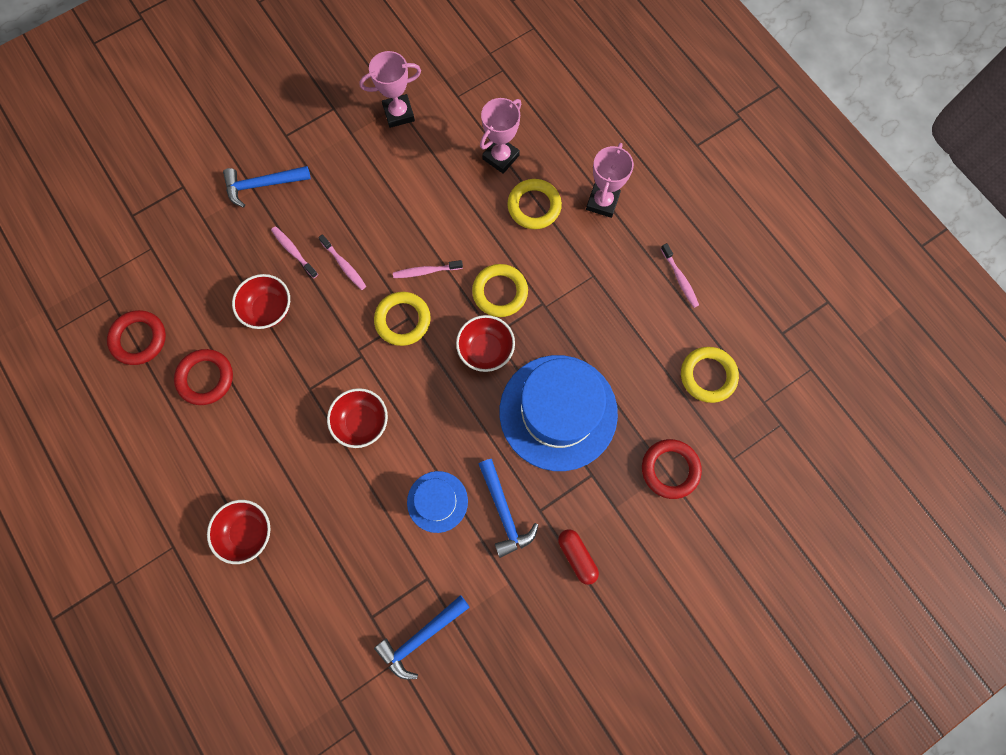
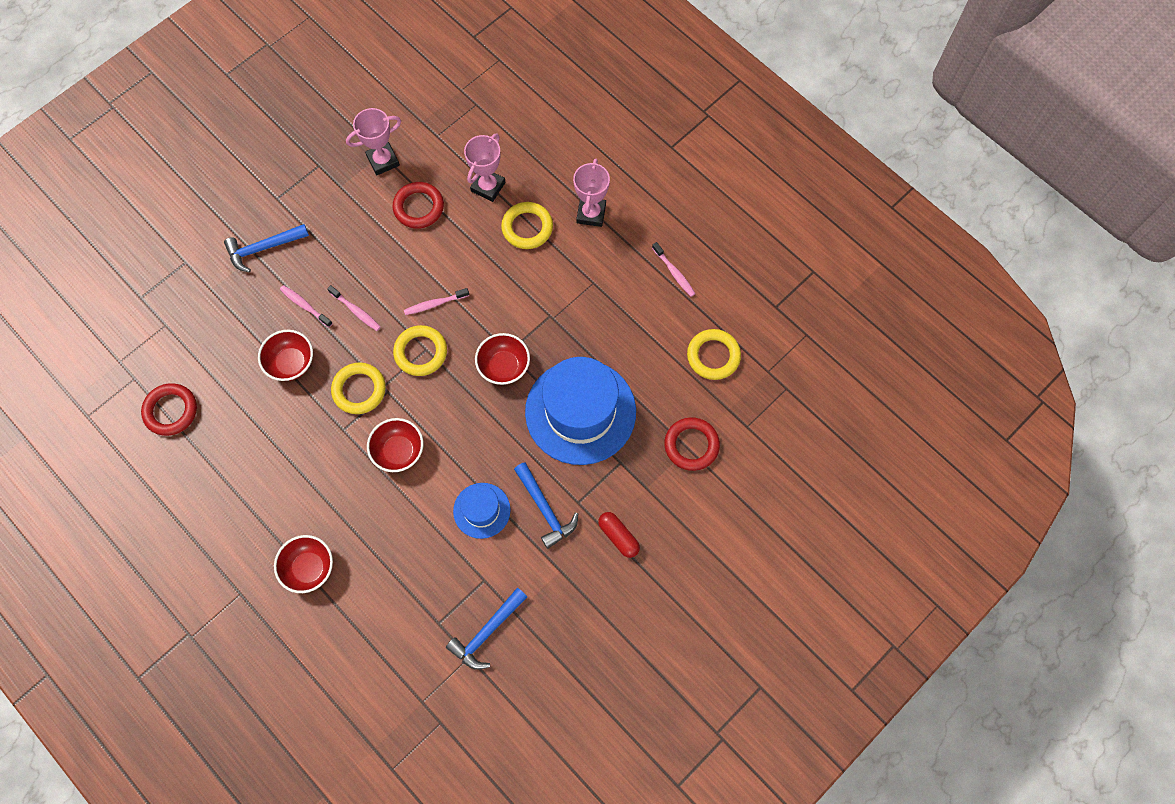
camera: 10 degrees left, 5 degrees down
(206, 378) = (242, 436): red ring -> red ring (419, 207)
(500, 292) = (508, 312): yellow ring -> yellow ring (359, 390)

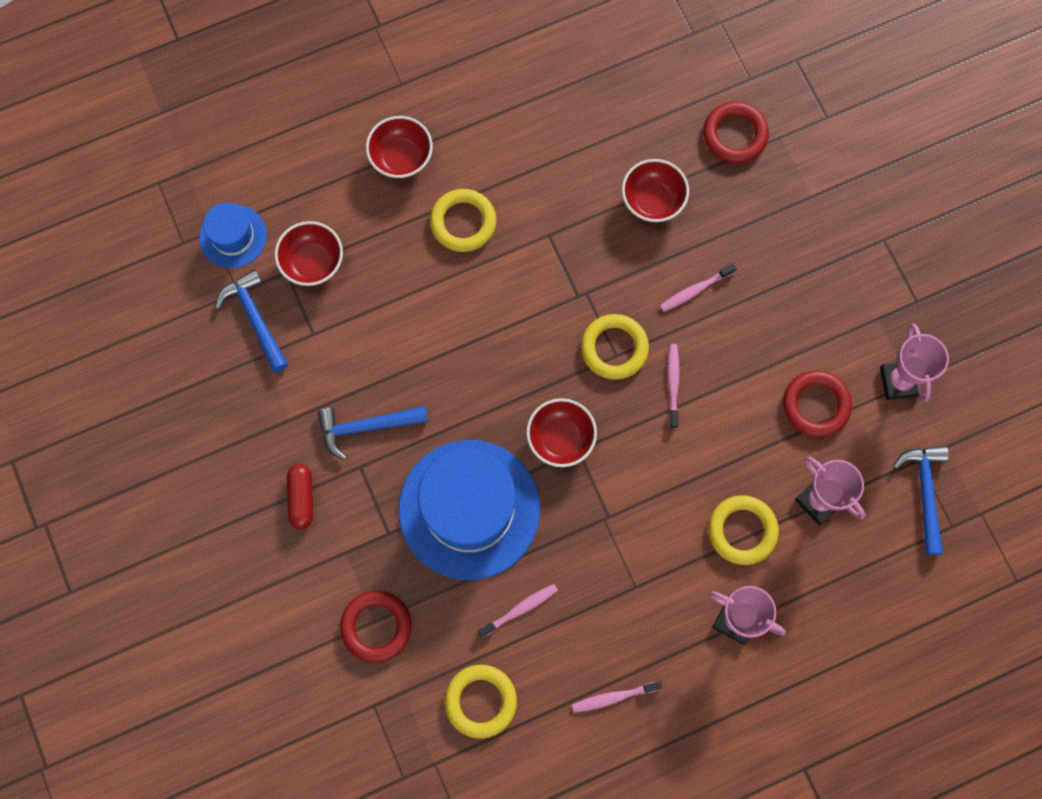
camera: 110 degrees right, 5 degrees up
(171, 411) = (639, 62): red ring -> red ring (735, 135)
(263, 248) = (817, 208): blue hammer -> blue hammer (924, 493)
(305, 306) = (722, 235): pink toothbrush -> pink toothbrush (520, 609)
(359, 390) = (591, 266): yellow ring -> yellow ring (463, 222)
(398, 451) = (499, 287): red bowl -> red bowl (312, 263)
(481, 510) = (393, 356): blue hat -> blue hat (233, 236)
(618, 536) = (301, 498): red capsule -> red capsule turned 75 degrees counterclockwise

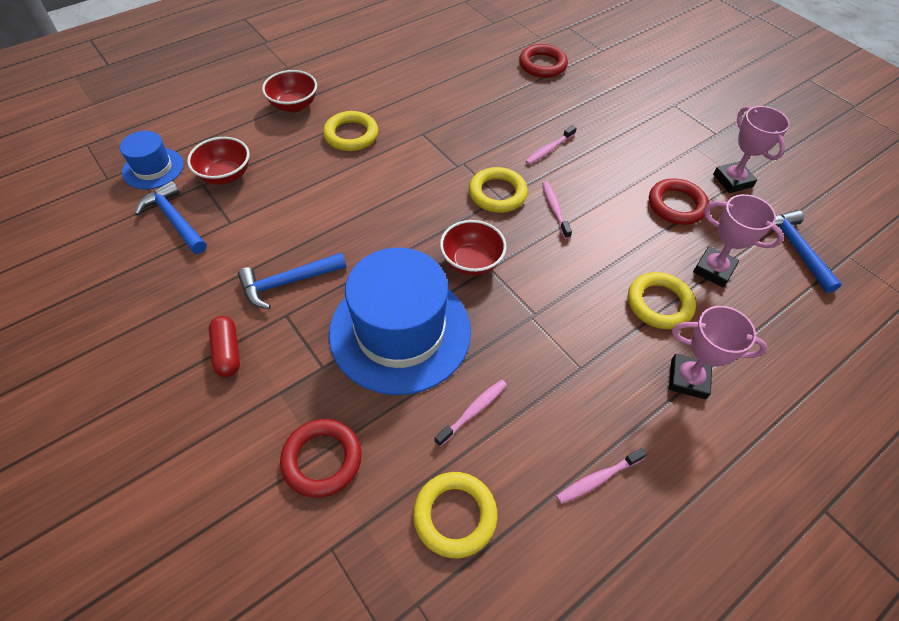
camera: 15 degrees left, 20 degrees down
(652, 201) = (496, 104): red bowl -> none

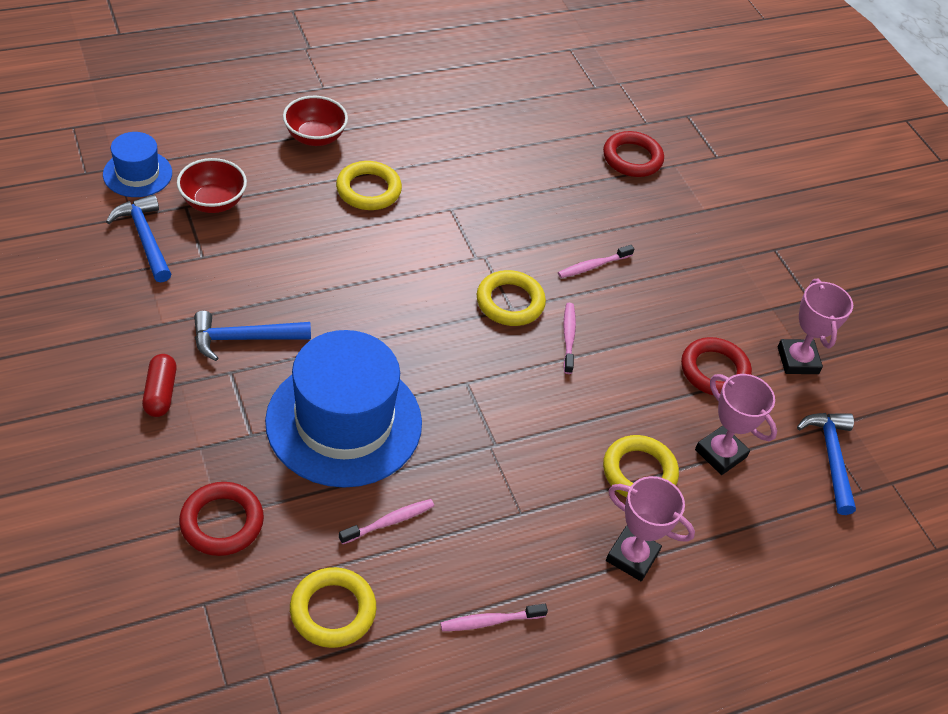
camera: 10 degrees right, 5 degrees down
(471, 262) = (449, 370): red bowl -> none

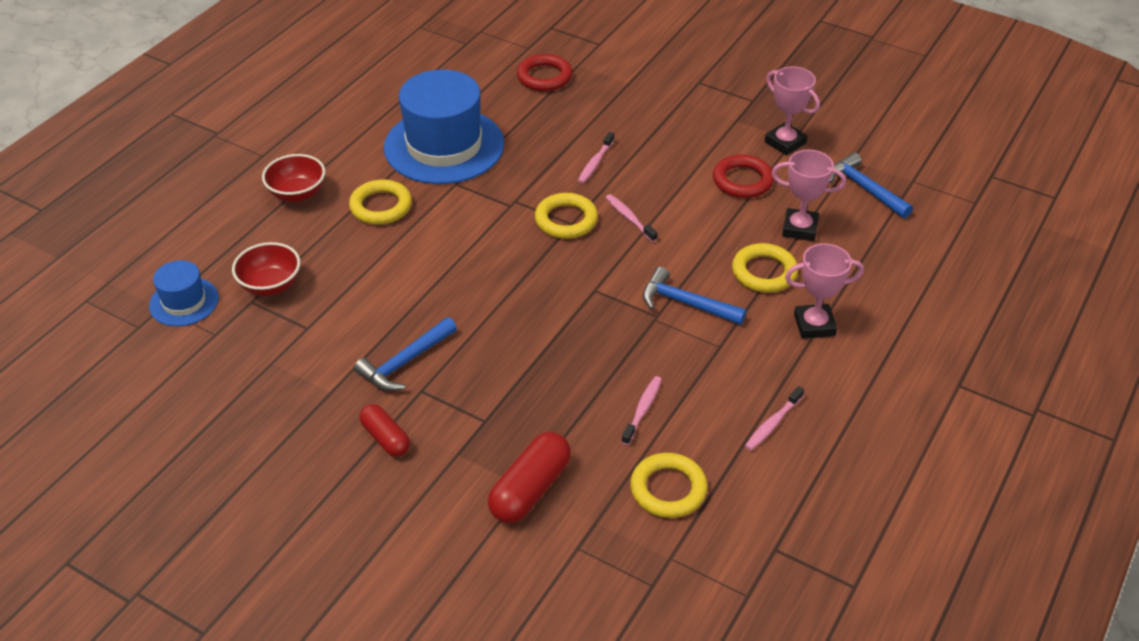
camera: 30 degrees left, 5 degrees down
(145, 238) = (246, 343): blue hammer -> blue hammer (686, 303)
(222, 522) = (530, 489): red ring -> red capsule
(344, 422) = (540, 369): blue hat -> blue hat (444, 146)

